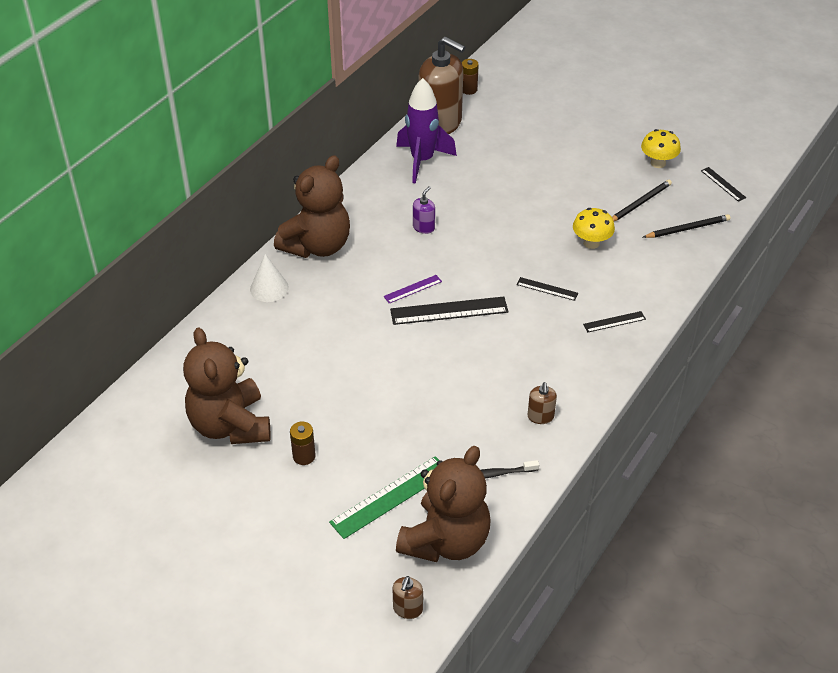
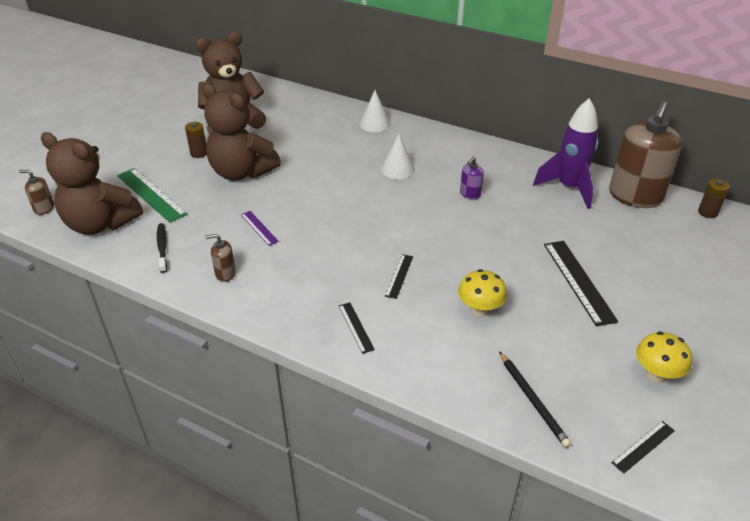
camera: 85 degrees right, 5 degrees down
(317, 246) = (429, 141): brown teddy bear -> brown teddy bear (241, 172)
(371, 276) = (397, 169): none -> white cone
(412, 289) = (385, 192): purple ruler -> purple ruler (259, 228)
(424, 227) = (470, 194): purple soap dispenser -> purple soap dispenser turned 105 degrees clockwise
(449, 311) = (359, 214): black ruler -> black ruler (578, 281)
(640, 203) = (566, 354): black pencil -> none

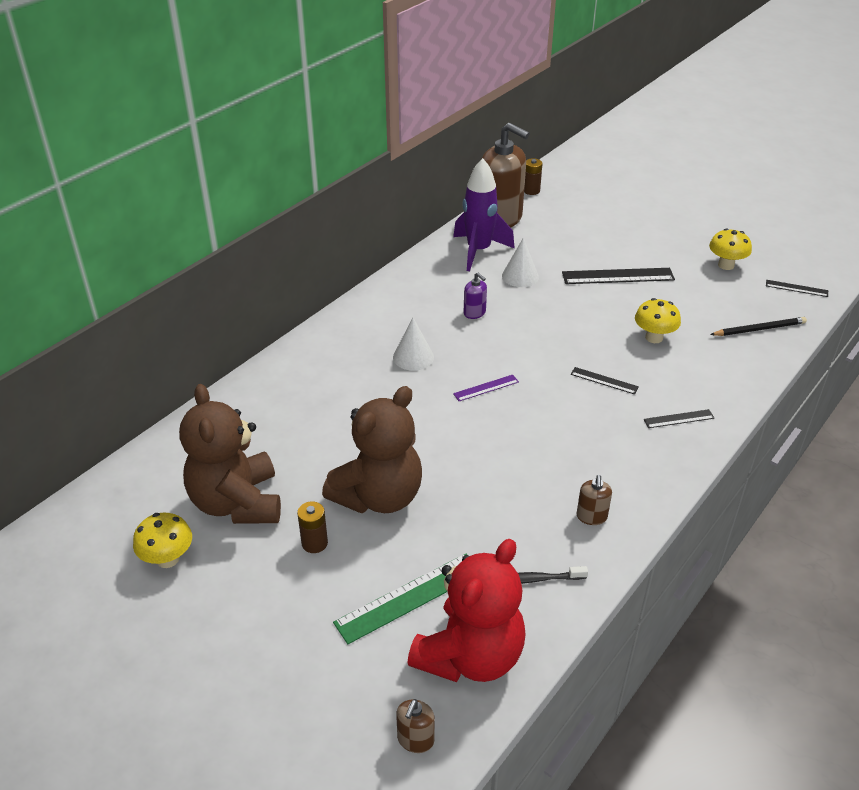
camera: 80 degrees left, 0 degrees up
(100, 224) = (470, 656): brown teddy bear -> red teddy bear
(187, 108) = (168, 559): none -> yellow mushroom
(259, 228) = (507, 483): purple ruler -> purple ruler (486, 388)
(374, 124) = (303, 363): white cone -> white cone (520, 276)
(643, 446) = (796, 288): black ruler -> black ruler turned 45 degrees counterclockwise

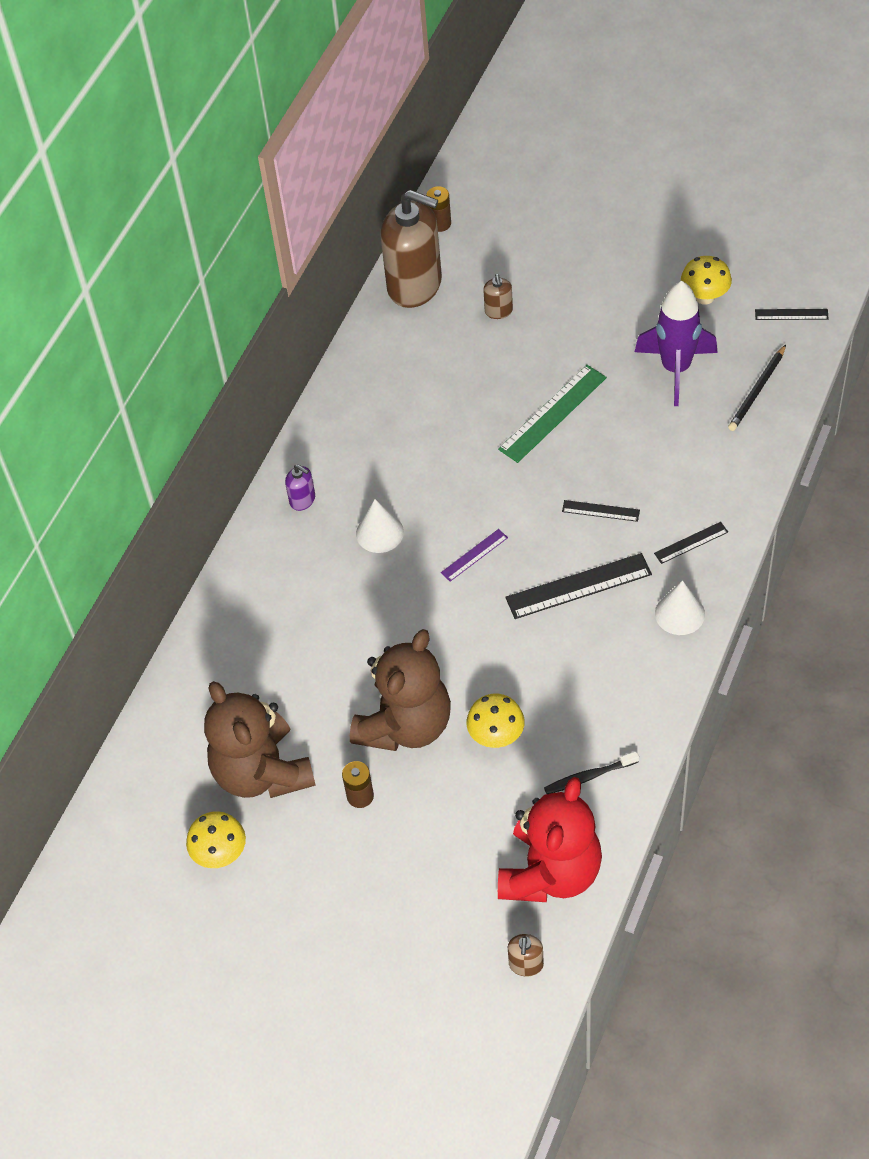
camera: 10 degrees left, 15 degrees up
(409, 597) = (474, 829): green ruler -> green ruler (552, 413)
(474, 313) = (429, 449): purple soap dispenser -> purple soap dispenser (302, 500)
(478, 251) = (404, 347): purple rocket -> purple rocket (676, 369)
(520, 276) = (466, 376): white cone -> white cone (679, 613)
(591, 516) = (627, 690): brown soap dispenser -> brown soap dispenser (498, 311)
(618, 276) = (581, 347): black ruler -> black ruler (578, 586)
(654, 337) = (642, 433): yellow mushroom -> yellow mushroom (496, 736)
(759, 329) = (757, 390): black pencil -> black pencil turned 150 degrees clockwise

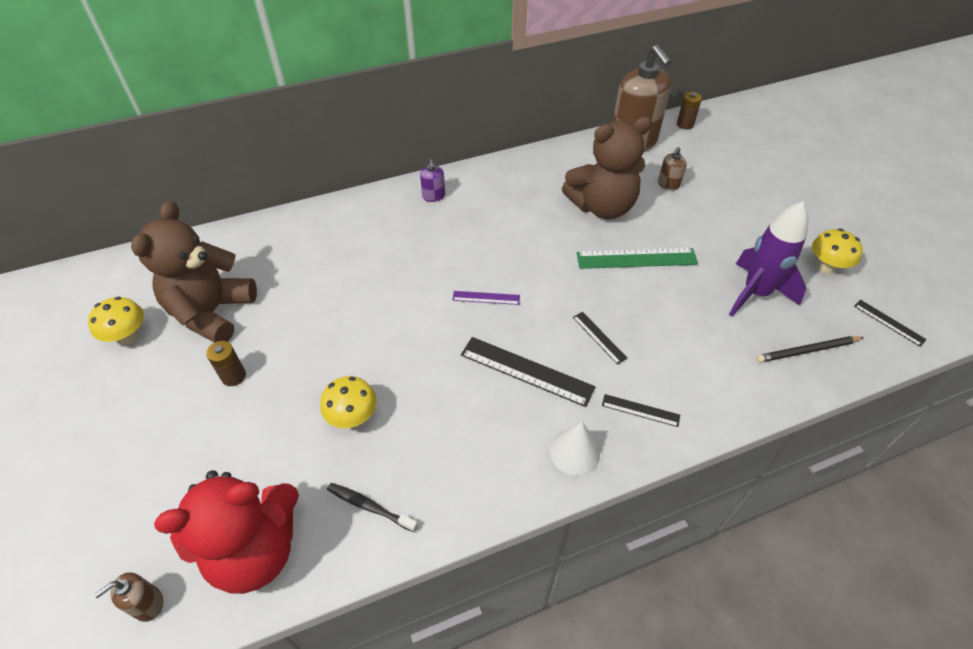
camera: 40 degrees right, 5 degrees down
(379, 532) = (450, 243): white cone -> none
(405, 725) = (315, 359): brown teddy bear -> brown teddy bear (602, 207)

